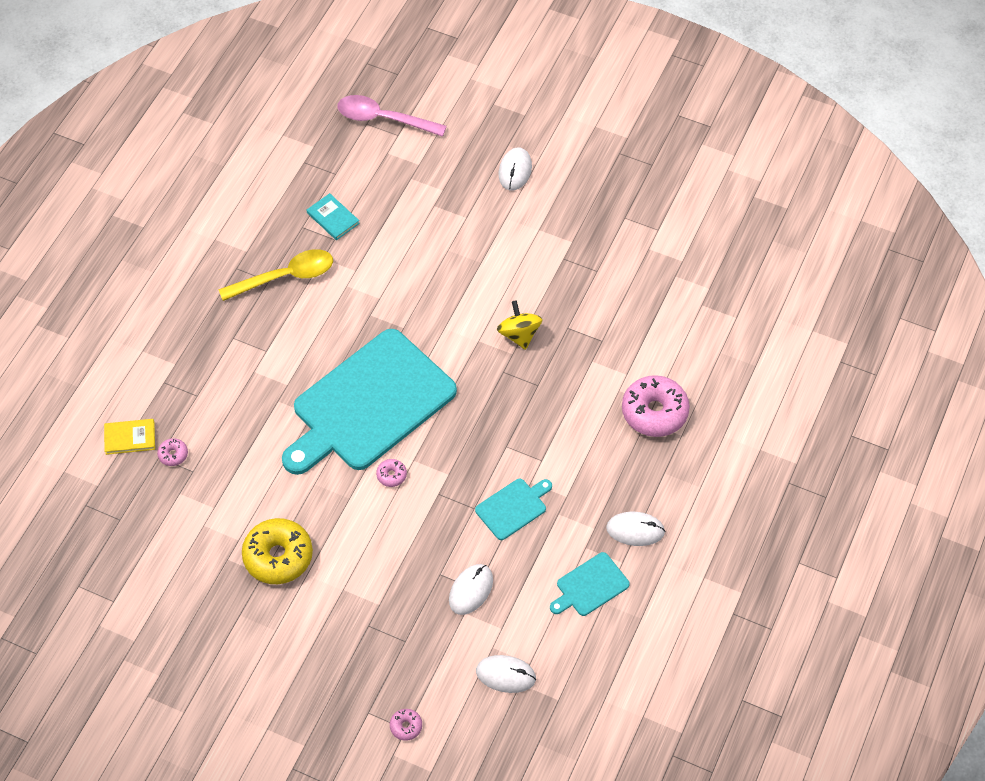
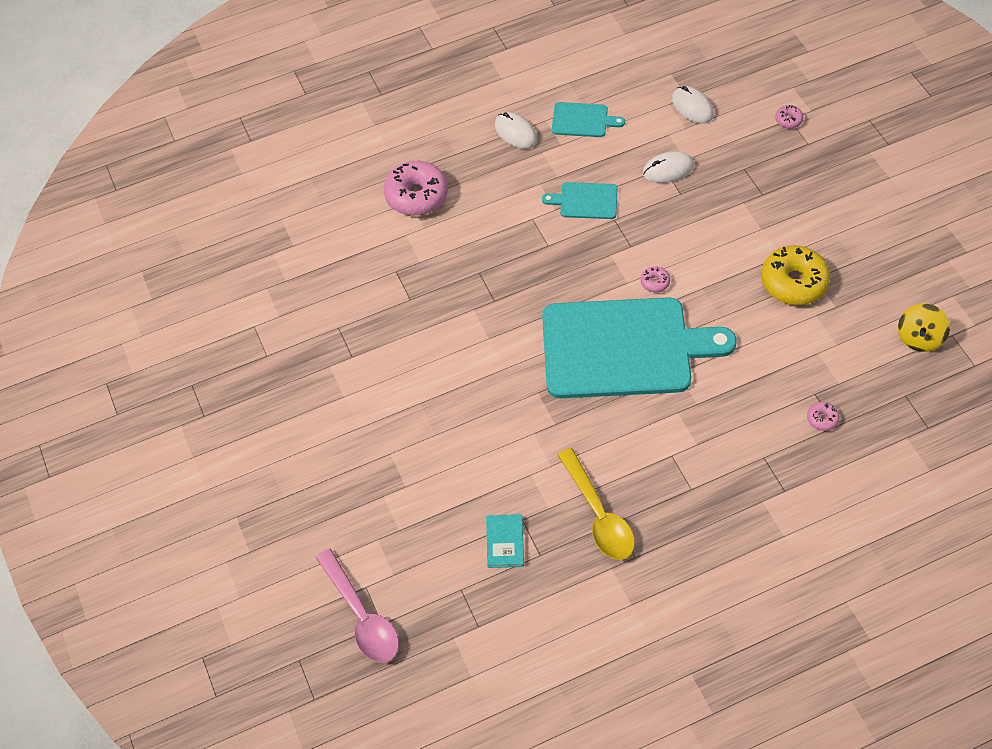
camera: 135 degrees left, 0 degrees up
(130, 438) = (850, 460): yellow book -> none
(285, 277) = (598, 514): yellow spoon -> yellow spoon turned 135 degrees counterclockwise
(515, 170) = (304, 466): white mouse -> none
(519, 334) = (452, 320): yellow spinning top -> yellow spinning top (919, 338)

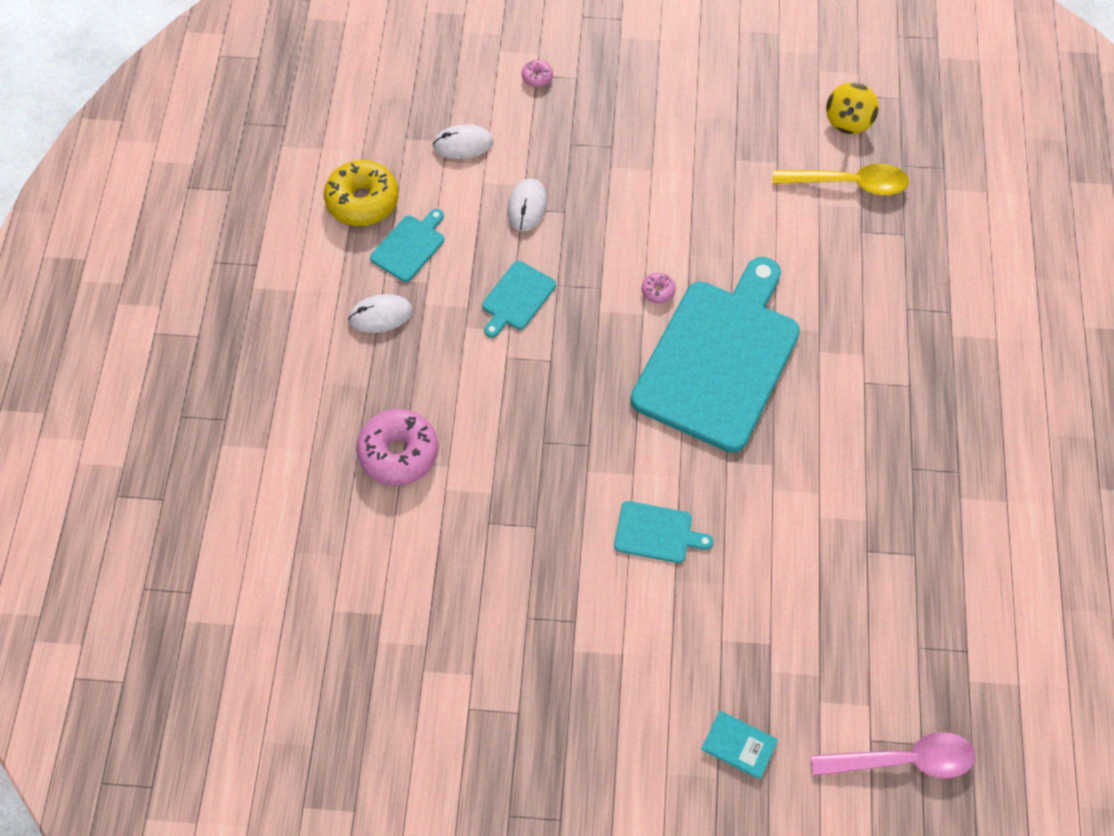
camera: 65 degrees left, 5 degrees up
(451, 374) = (657, 533): none -> turquoise cutting board
(505, 542) = (885, 580): turquoise book -> turquoise book (739, 745)
(598, 514) = (896, 479): yellow spoon -> yellow spoon (848, 183)
(793, 282) = (729, 179): yellow donut -> yellow donut (362, 201)
(822, 419) = (891, 241): pink donut -> none
(919, 338) = (848, 120): yellow spinning top -> yellow spinning top turned 60 degrees clockwise

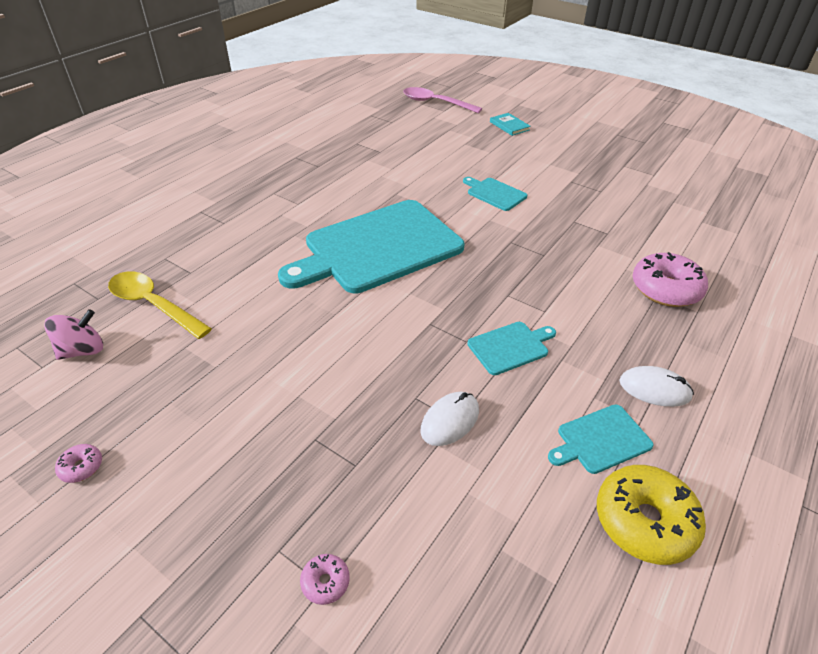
camera: 150 degrees left, 20 degrees down
(463, 144) = (482, 533): white mouse -> none
(658, 291) = (384, 302): pink donut -> pink donut (81, 467)
(848, 120) = (83, 350): yellow spinning top -> pink spinning top

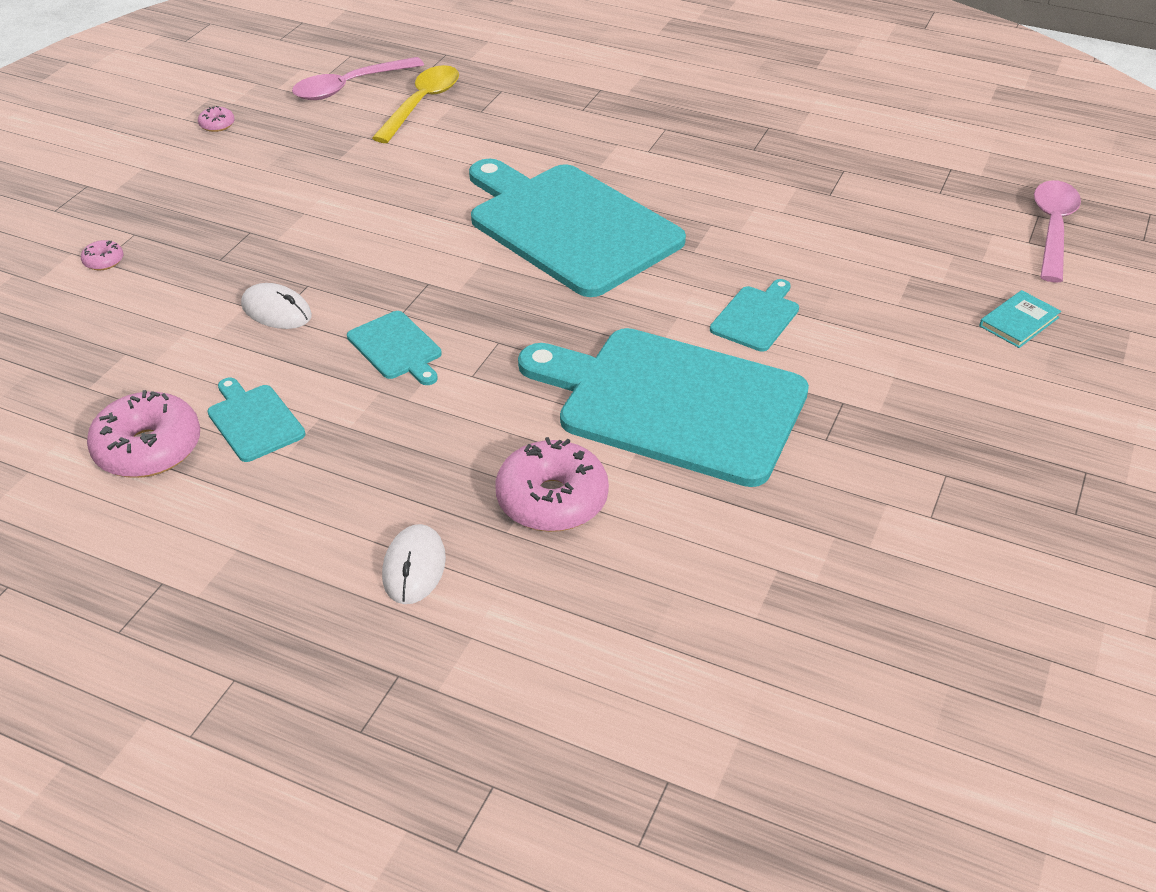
camera: 80 degrees right, 0 degrees up
(83, 350) = (350, 86): pink spinning top -> pink spoon
(573, 233) = (672, 403): none -> turquoise cutting board
(644, 521) = (148, 448): yellow donut -> pink donut
(654, 389) = (338, 471): white mouse -> white mouse (414, 567)

